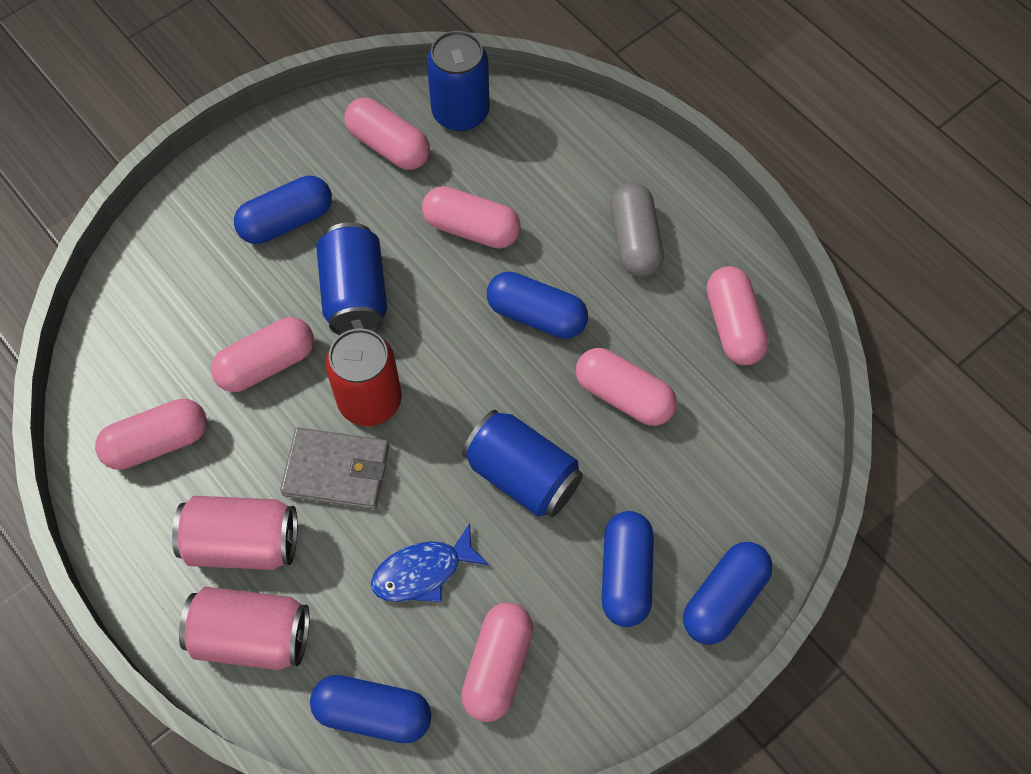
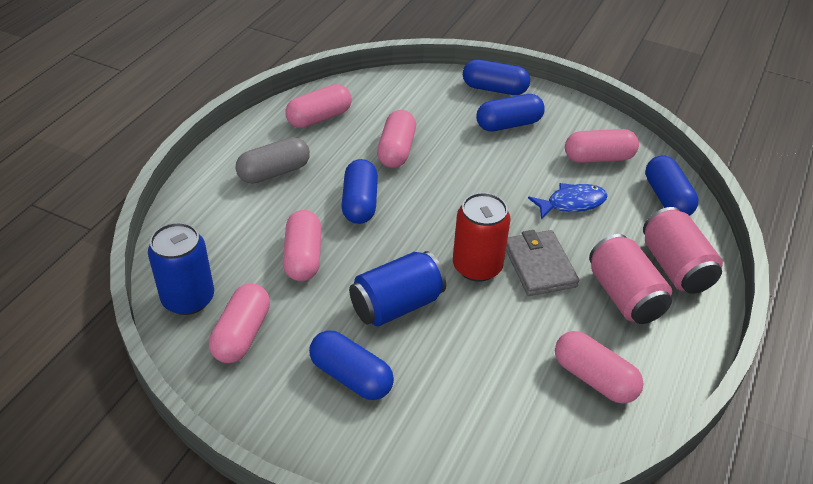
camera: 115 degrees left, 20 degrees down
(267, 364) = (487, 336): pink capsule -> none
(423, 572) = (572, 203): blue fish -> blue fish turned 60 degrees counterclockwise
(522, 475) = (479, 179): blue can -> none

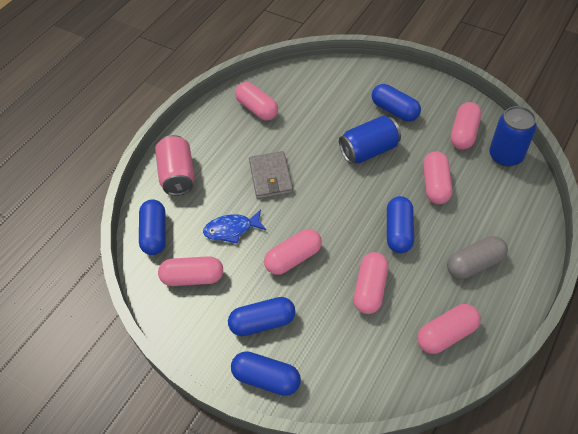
camera: 170 degrees left, 10 degrees up
(477, 266) = (313, 177): red can -> none
(487, 176) = (293, 258): none -> pink capsule
(624, 296) = (221, 156): pink can -> none

